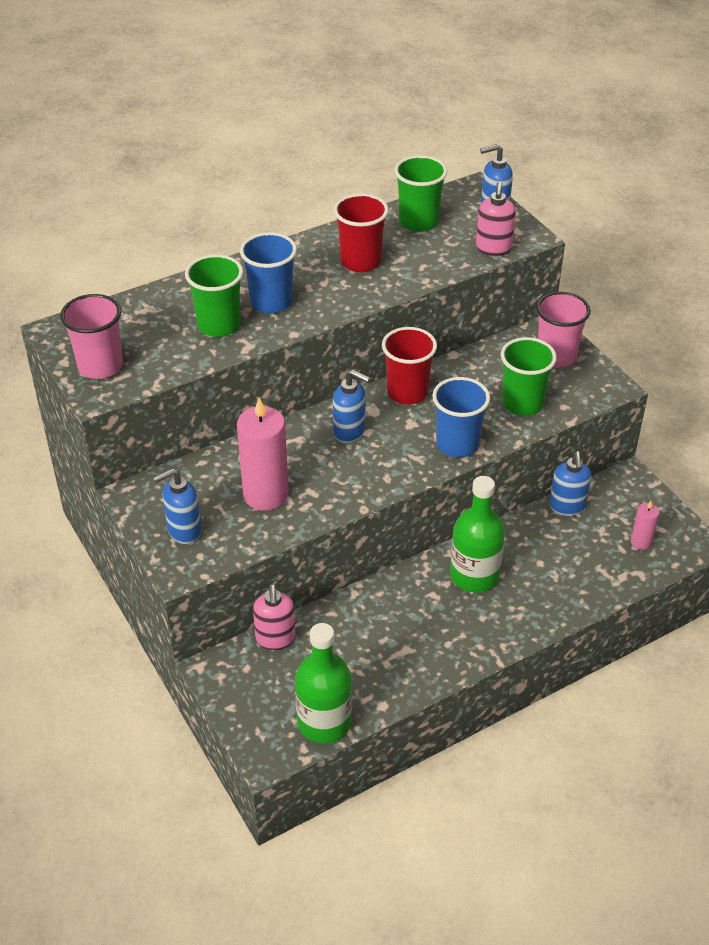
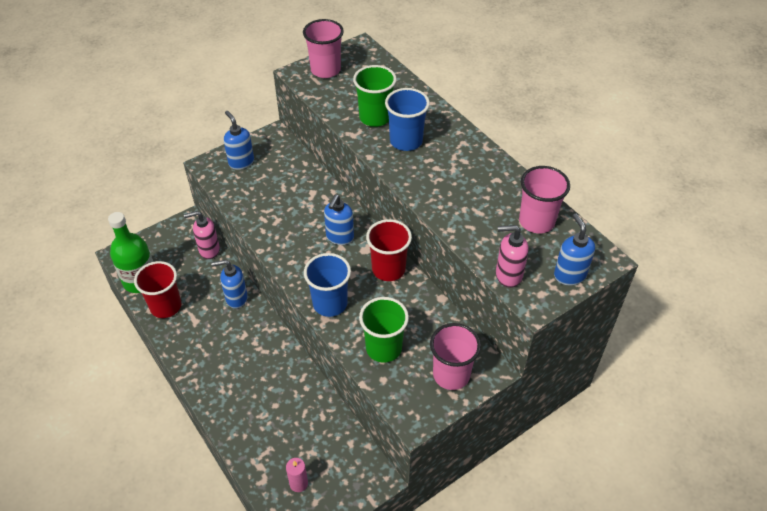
camera: 85 degrees right, 5 degrees up
(265, 494) = (274, 197): pink candle -> none
(360, 261) = (468, 187): red cup -> red cup (166, 306)
(418, 222) = (536, 221): green cup -> pink cup
(474, 575) = (262, 360): green bottle -> none
(567, 507) = (337, 426): blue soap dispenser -> blue soap dispenser (236, 298)

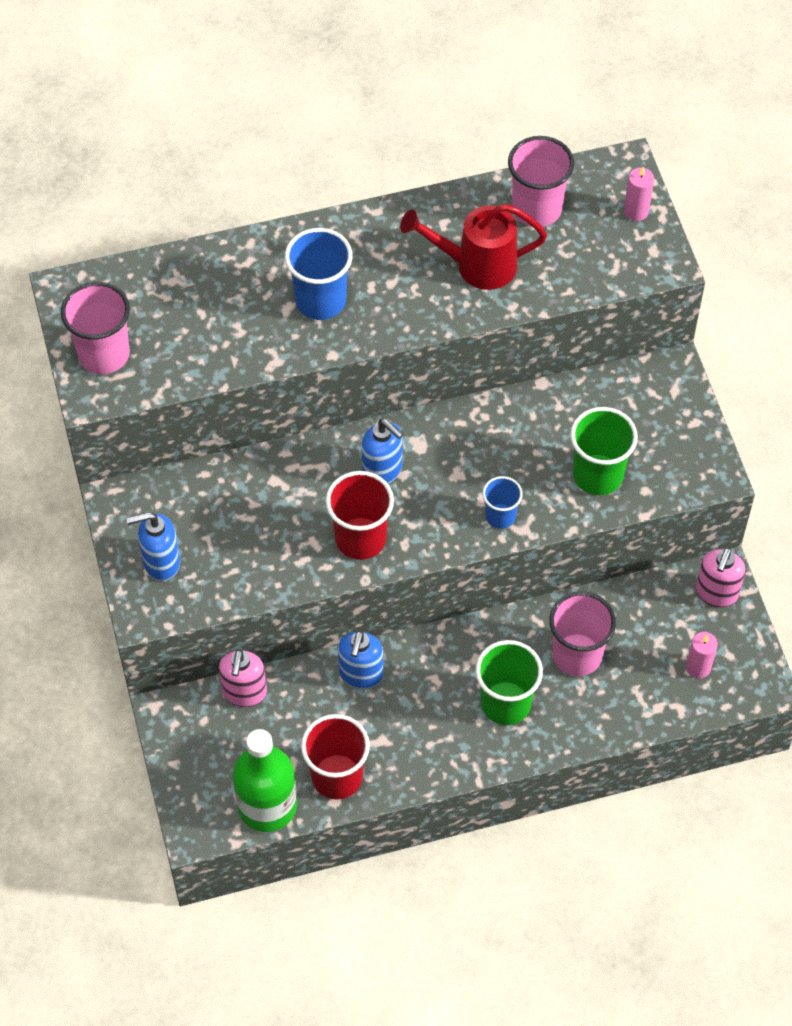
camera: 70 degrees left, 10 degrees up
(330, 304) = (500, 516): blue cup -> blue cup, size x0.60
(375, 117) = (251, 323): green cup -> green cup (505, 703)
(388, 269) = (468, 428): red cup -> red cup (360, 538)
(451, 375) = (665, 414): pink cup -> pink cup (577, 655)
(473, 203) = (476, 265): none -> red watering can
(508, 275) = (612, 273): pink soap dispenser -> pink soap dispenser (716, 593)
(569, 275) = (636, 211): blue soap dispenser -> pink candle

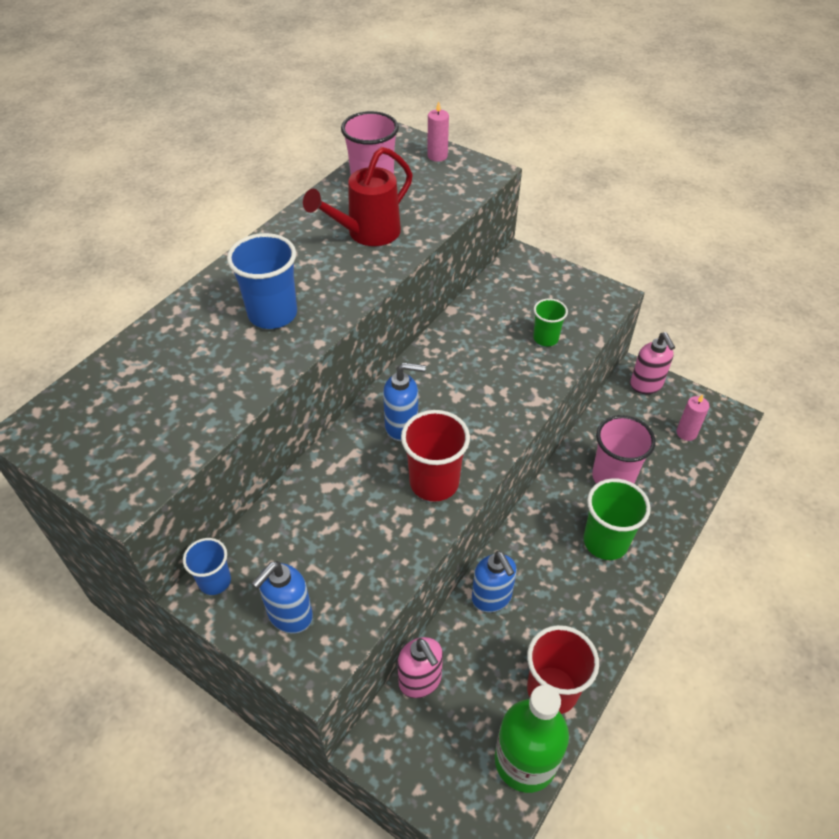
camera: 40 degrees left, 10 degrees down
(104, 354) = (111, 458): pink cup -> none
(500, 516) = (514, 402): blue cup -> blue cup (215, 581)
(598, 475) = (545, 338): green cup -> green cup, size x0.60

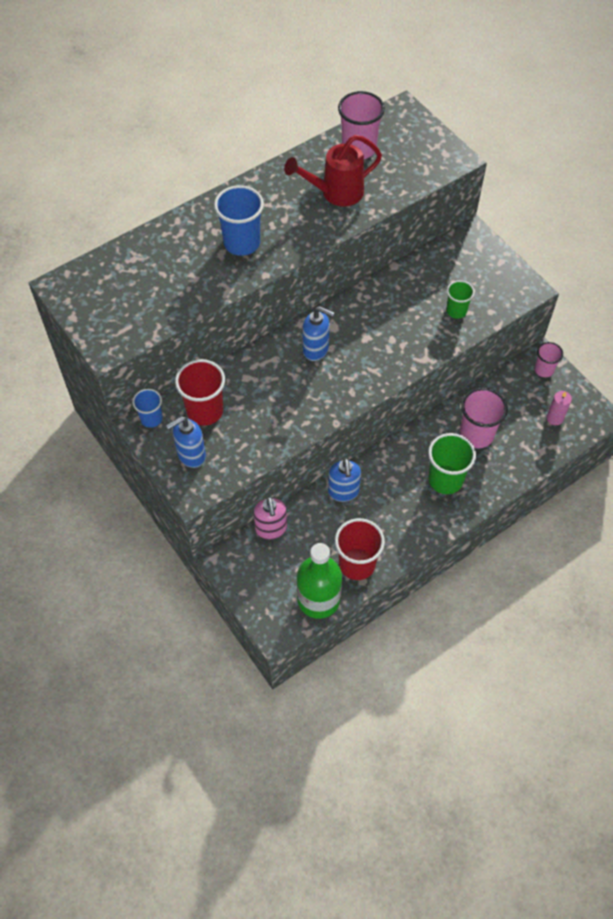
camera: 20 degrees right, 10 degrees up
(434, 482) = (321, 397): red cup -> red cup (205, 411)
(437, 156) = (422, 133): pink candle -> none
(646, 385) = (544, 370): pink soap dispenser -> pink cup

